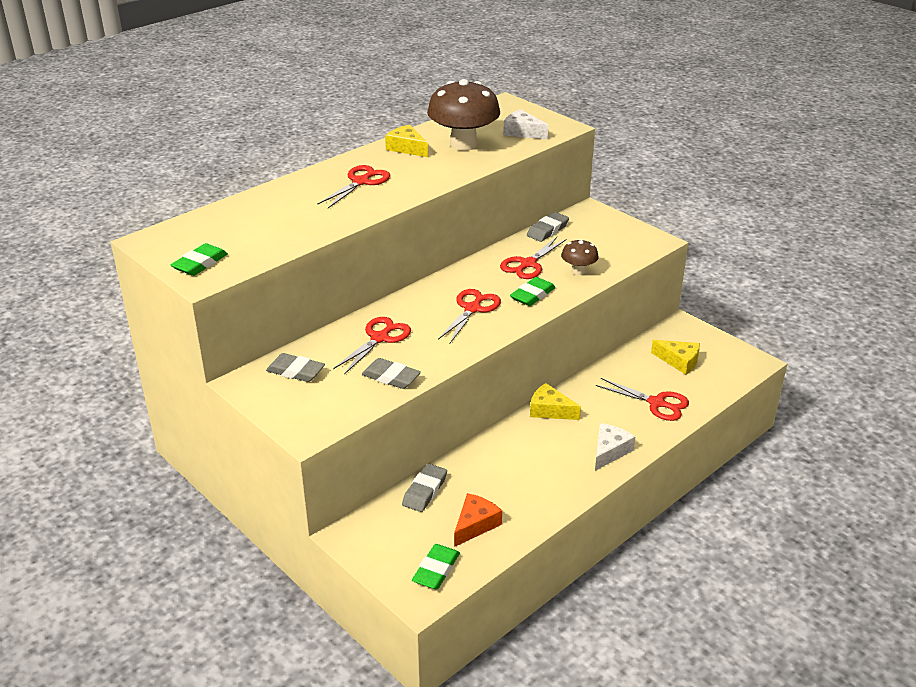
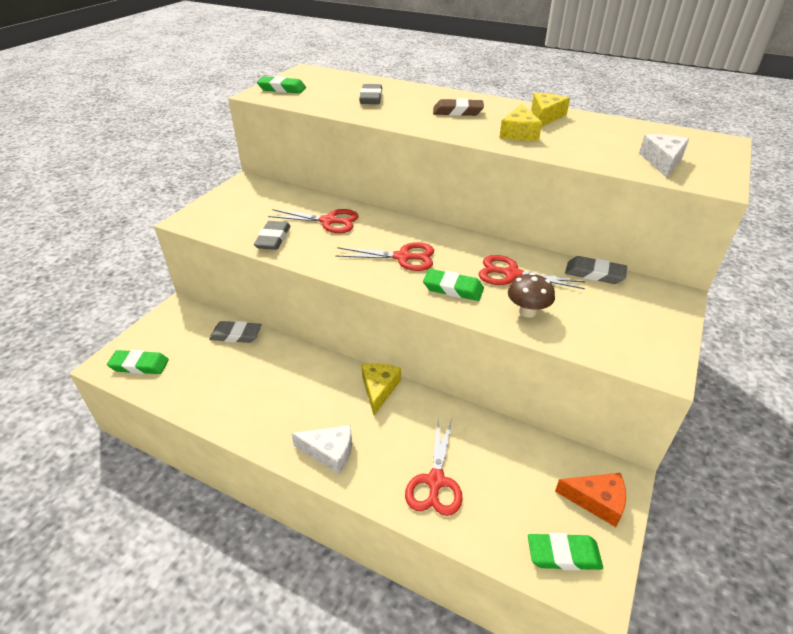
camera: 70 degrees right, 5 degrees up
(295, 371) = (266, 197): grey eraser -> grey eraser (371, 98)
(361, 182) = (457, 112): red scissors -> brown eraser
(463, 144) = (588, 138): brown mushroom -> none
(475, 525) = (198, 375): orange cheese -> orange cheese (596, 501)
(679, 361) = (535, 491): yellow cheese -> yellow cheese (519, 133)
(729, 365) = (563, 554): none -> green eraser

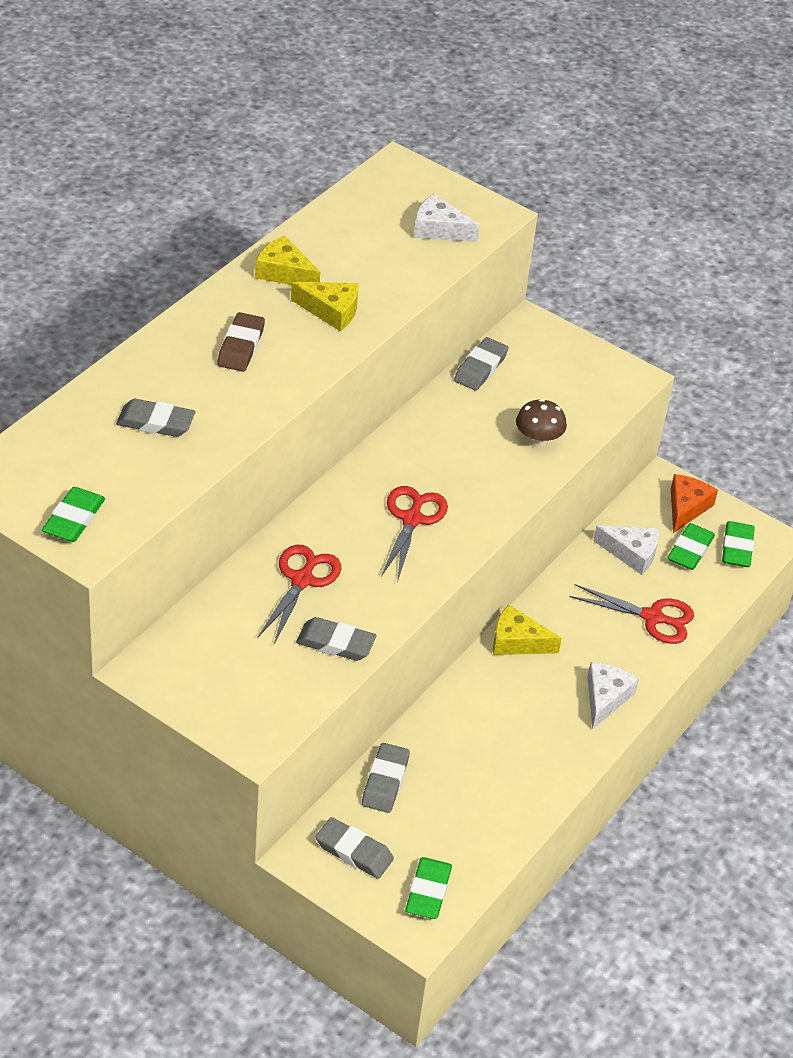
camera: 85 degrees left, 5 degrees up
(178, 328) = (354, 851): none -> grey eraser
(453, 288) = (486, 488): green eraser -> green eraser (690, 550)
(510, 458) = (632, 553): none -> white cheese
(511, 274) = (467, 433): red scissors -> none

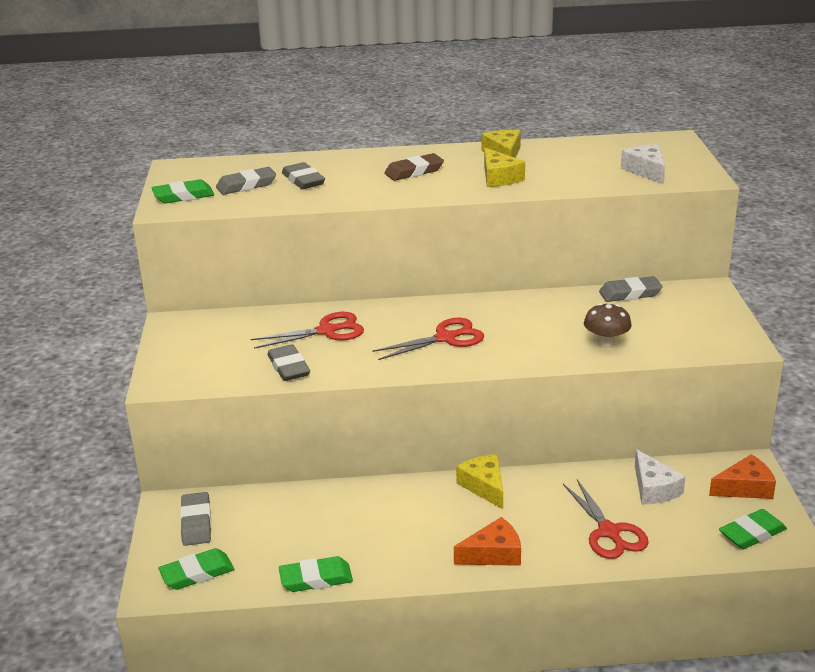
camera: 55 degrees right, 15 degrees down
(385, 781) = (276, 502): grey eraser -> grey eraser (246, 185)
(605, 698) = (493, 554): white cheese -> orange cheese
(690, 550) = (706, 512): green eraser -> green eraser (316, 578)

